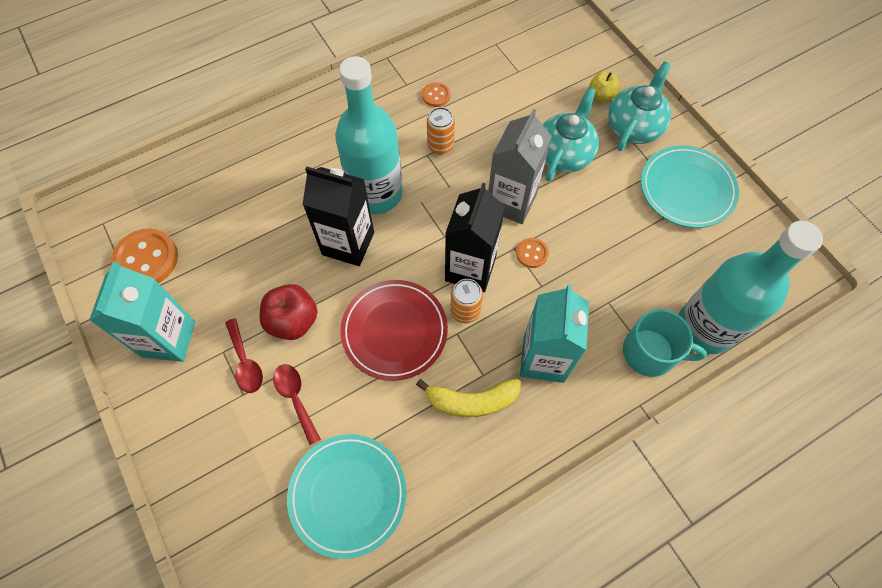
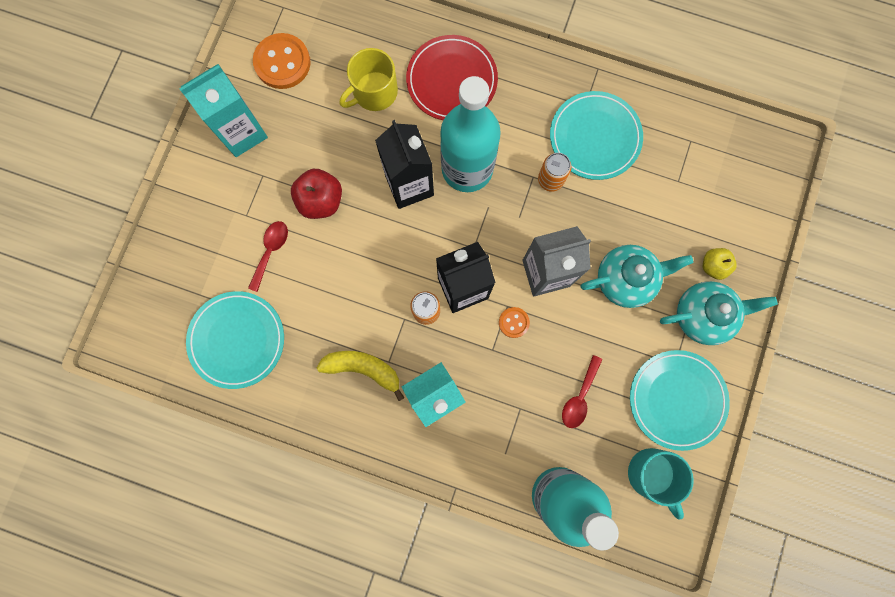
camera: 50 degrees right, 15 degrees up
(245, 362) = (267, 196): red spoon -> red spoon (579, 397)
(246, 211) = (374, 92): none -> yellow mug
(394, 331) = (370, 275): red plate -> red plate (452, 80)
(436, 95) = (594, 137): orange button -> turquoise plate
(471, 401) = (363, 369): yellow banana -> yellow banana turned 150 degrees clockwise
(650, 352) = (503, 467): turquoise mug -> turquoise mug (652, 474)

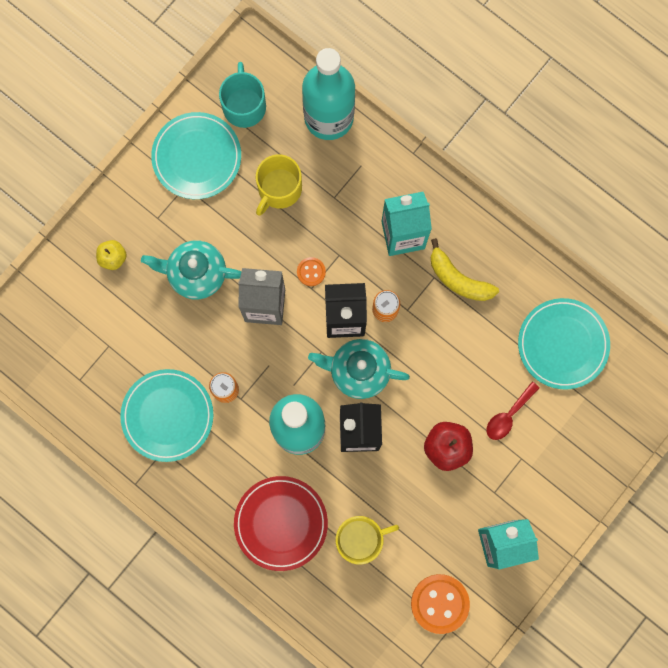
camera: 160 degrees left, 0 degrees up
(579, 397) = (279, 189): red spoon -> yellow mug
(702, 315) = (142, 218): turquoise teapot -> turquoise teapot (358, 371)

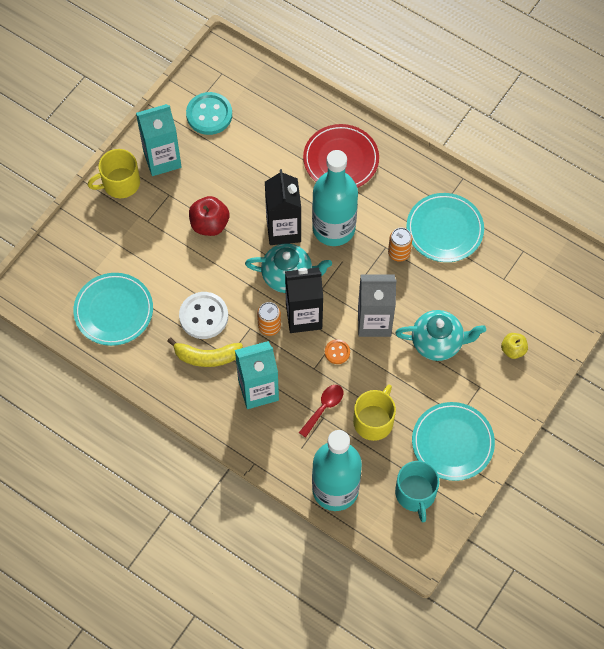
camera: 175 degrees right, 15 degrees down
(360, 539) = (276, 153): yellow mug -> yellow mug (120, 183)
(440, 603) = (209, 115): orange button -> turquoise button
(458, 279) = (206, 357): yellow banana -> yellow banana turned 150 degrees clockwise
(459, 328) = (203, 316): none -> white button
(508, 415) = (159, 252): red spoon -> red spoon (324, 408)

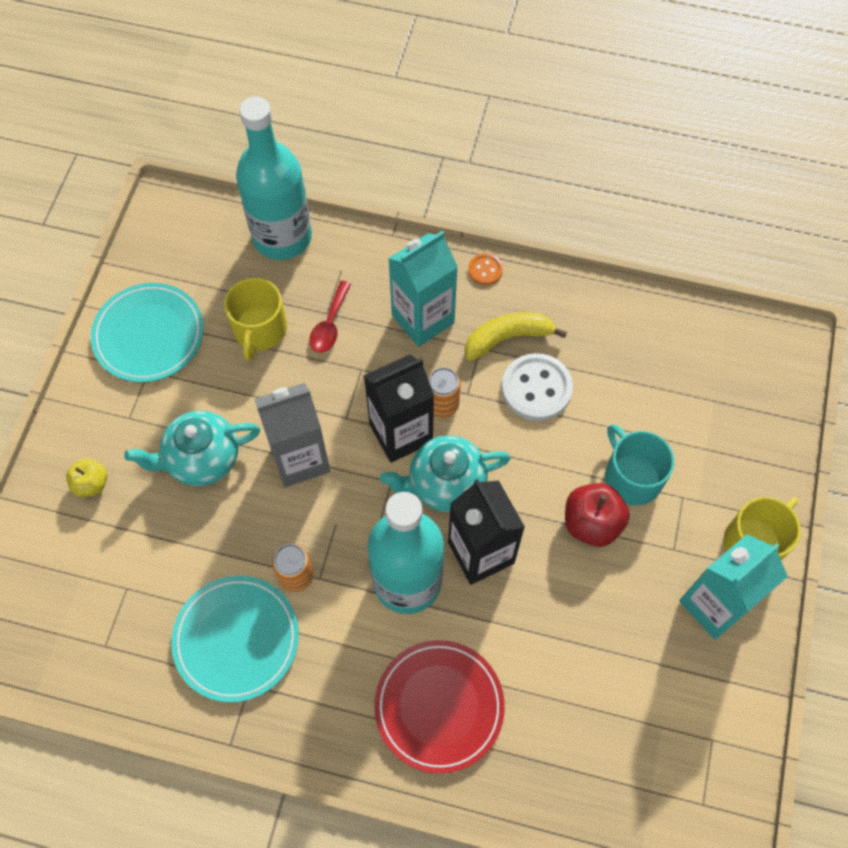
camera: 160 degrees right, 0 degrees up
(114, 311) = (658, 356): turquoise plate -> none
(209, 115) = (683, 713): turquoise button -> none
(337, 352) = (337, 400): orange button -> orange button (485, 270)
(415, 494) = (181, 262): turquoise mug -> turquoise mug (632, 477)

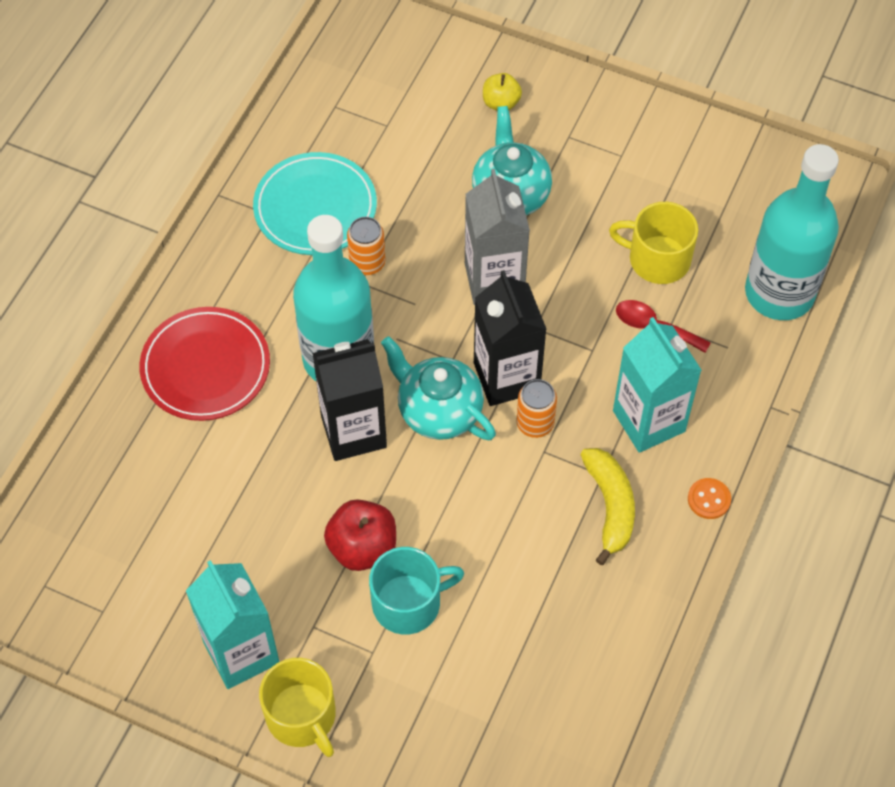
camera: 100 degrees right, 5 degrees down
(149, 335) = (664, 159): turquoise plate -> none
(445, 484) = (438, 411): turquoise teapot -> turquoise teapot turned 45 degrees counterclockwise
(536, 388) = (538, 524): white button -> none

